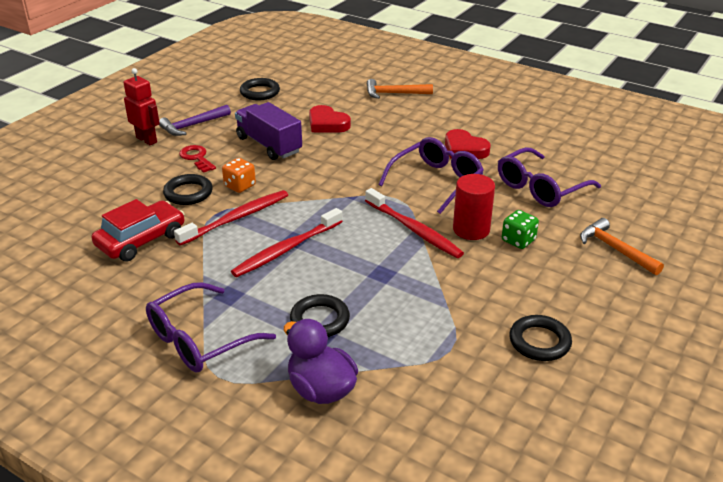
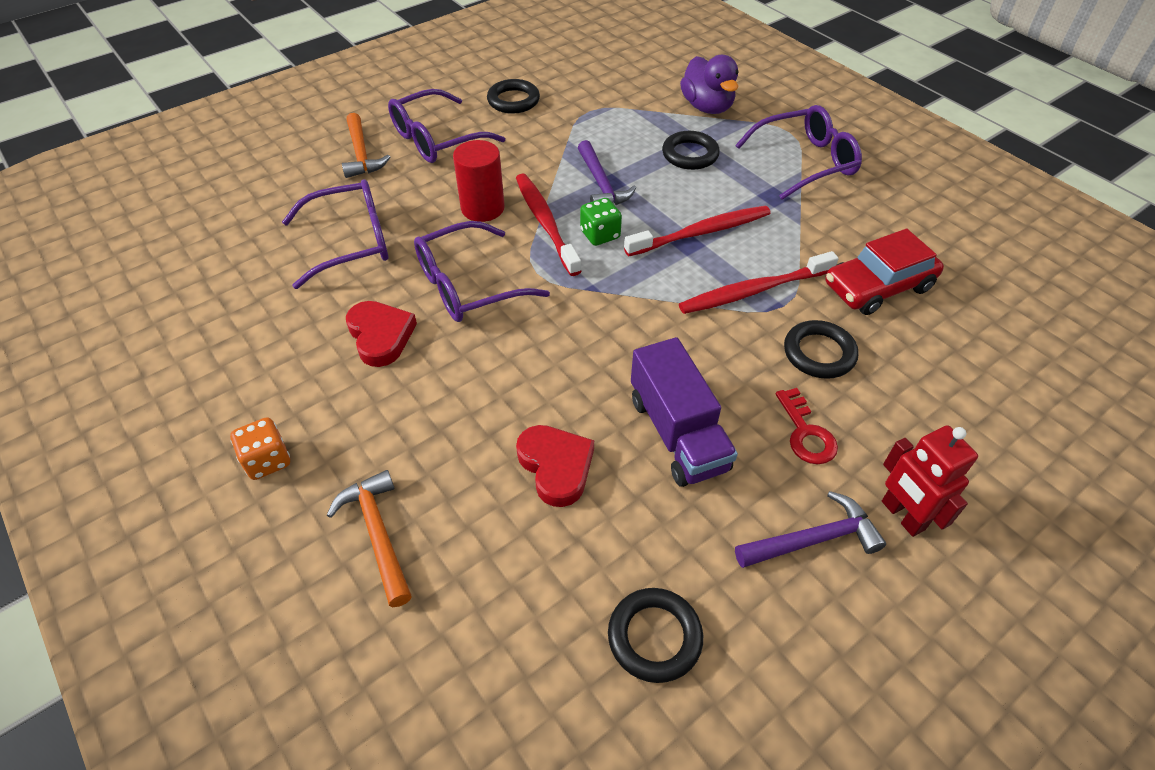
camera: 160 degrees left, 15 degrees up
(240, 186) = (741, 348): orange dice -> orange dice (267, 460)
(389, 270) = (601, 184): none -> purple hammer
(394, 93) = (377, 533): orange hammer -> orange hammer turned 135 degrees counterclockwise
(518, 240) = (445, 184): green dice -> green dice (600, 235)
(568, 279) = (438, 139): none -> purple glasses

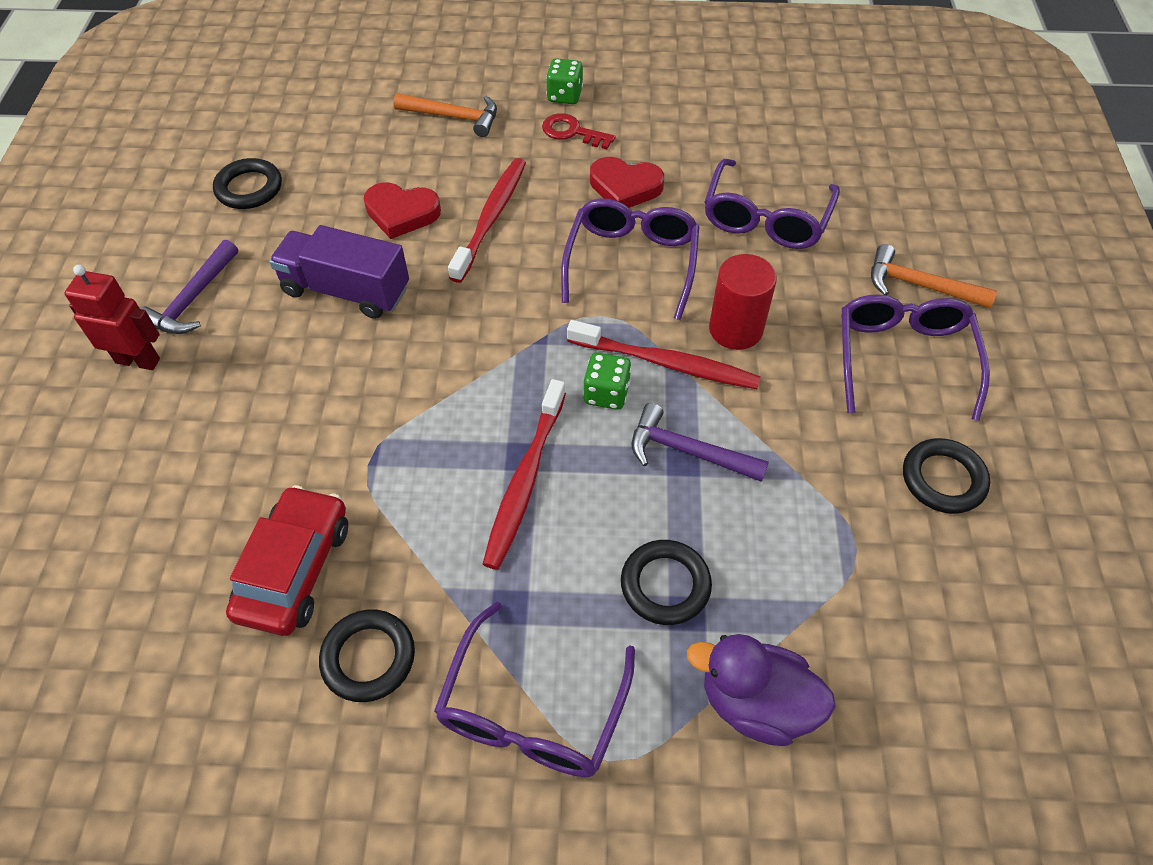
camera: 130 degrees right, 5 degrees up
(267, 460) = (564, 95): orange dice -> green dice
(753, 291) = (409, 455): red toothbrush -> red toothbrush (491, 217)
(806, 433) = (252, 363): red key -> red key (572, 132)
(819, 353) = (295, 441): black ring -> black ring (368, 658)

